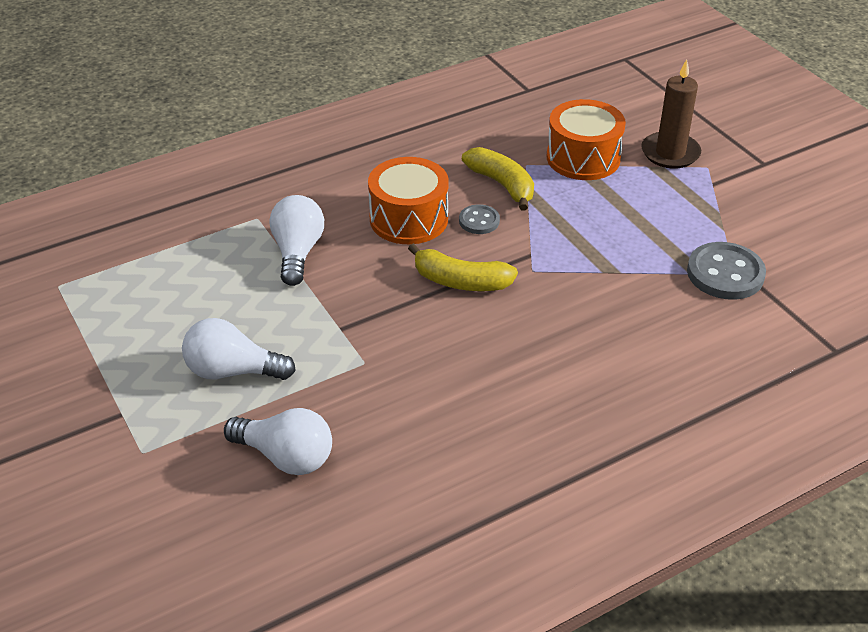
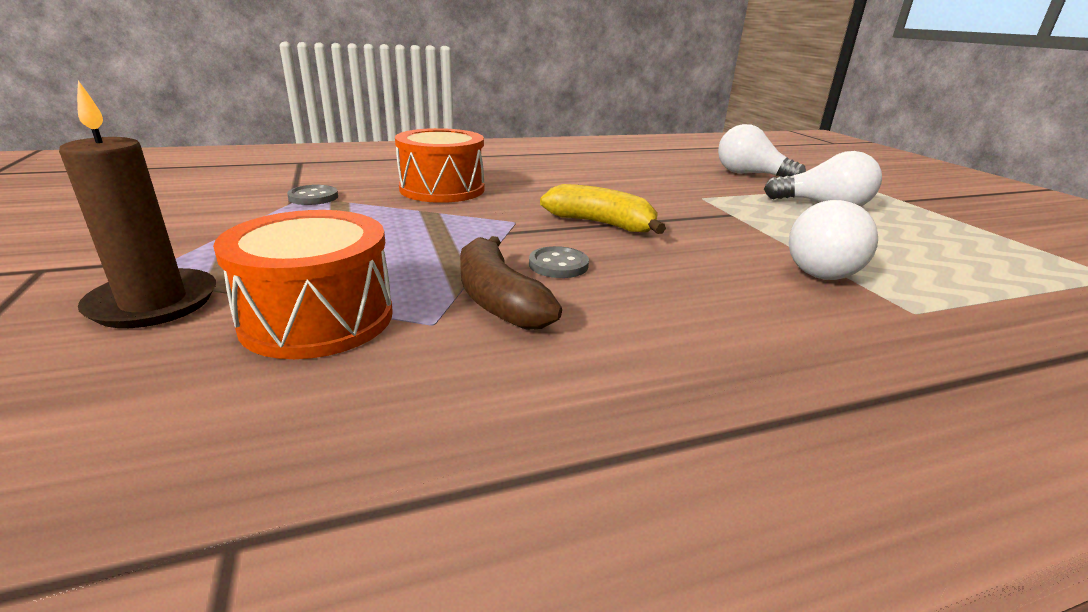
camera: 170 degrees left, 15 degrees down
(409, 219) = (663, 279): orange drum -> orange drum (442, 189)
(502, 185) = (498, 300): yellow banana -> brown banana
(725, 273) = (313, 197): grey button -> grey button, size x0.56

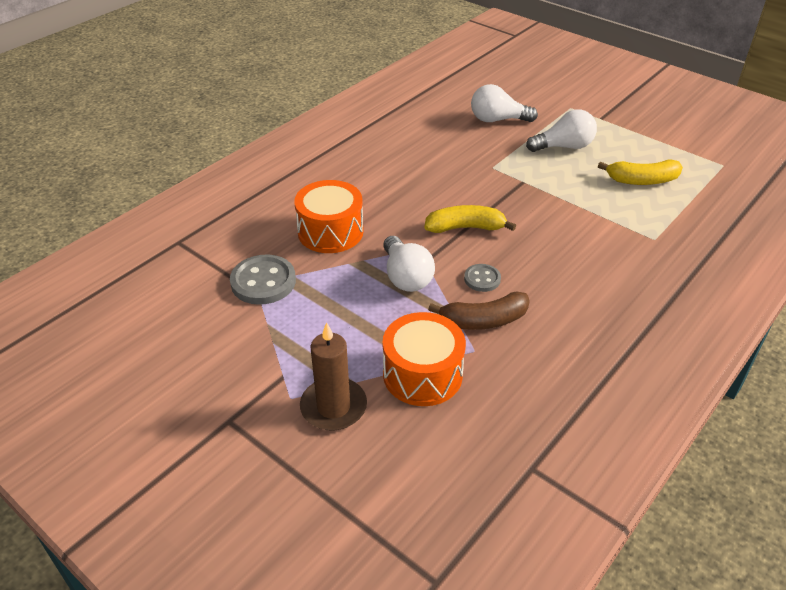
camera: 30 degrees left, 15 degrees up
(313, 197) = (263, 282): grey button -> grey button, size x1.77
(498, 300) = (484, 320): brown banana -> brown banana turned 45 degrees counterclockwise
(816, 267) = (597, 220): white light bulb -> white light bulb (406, 277)
(935, 255) = (642, 180): none -> yellow banana

